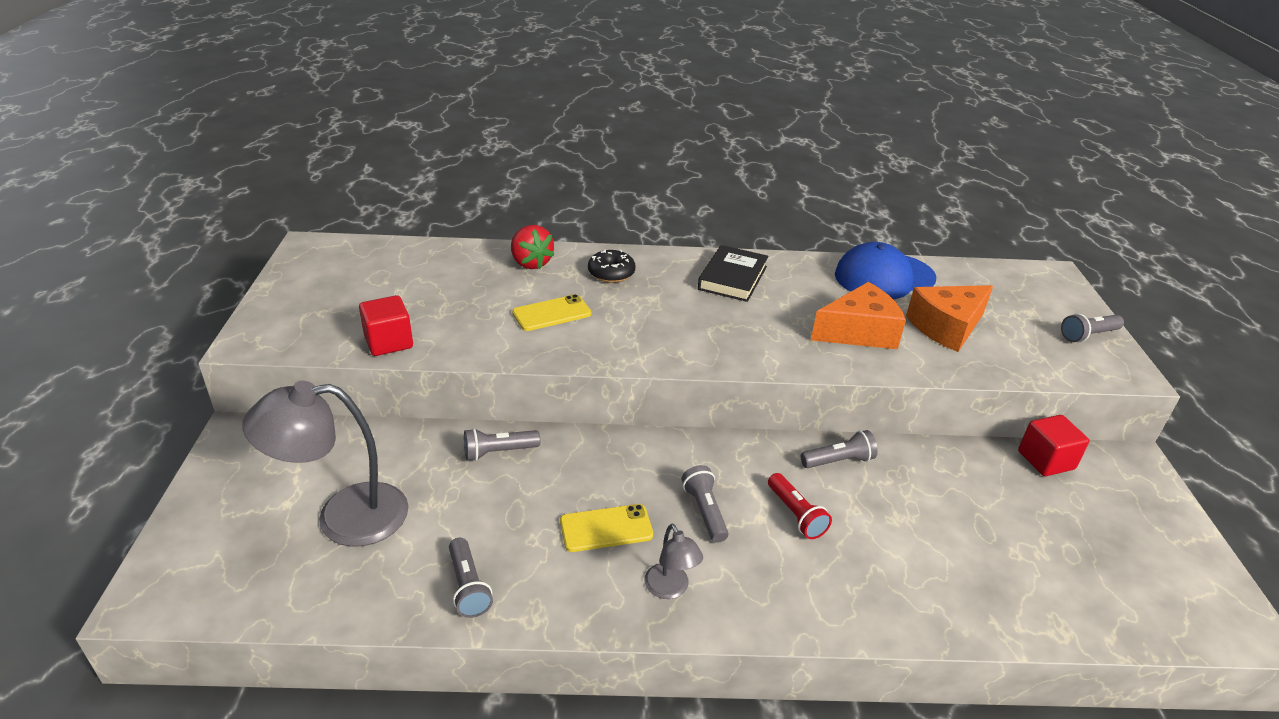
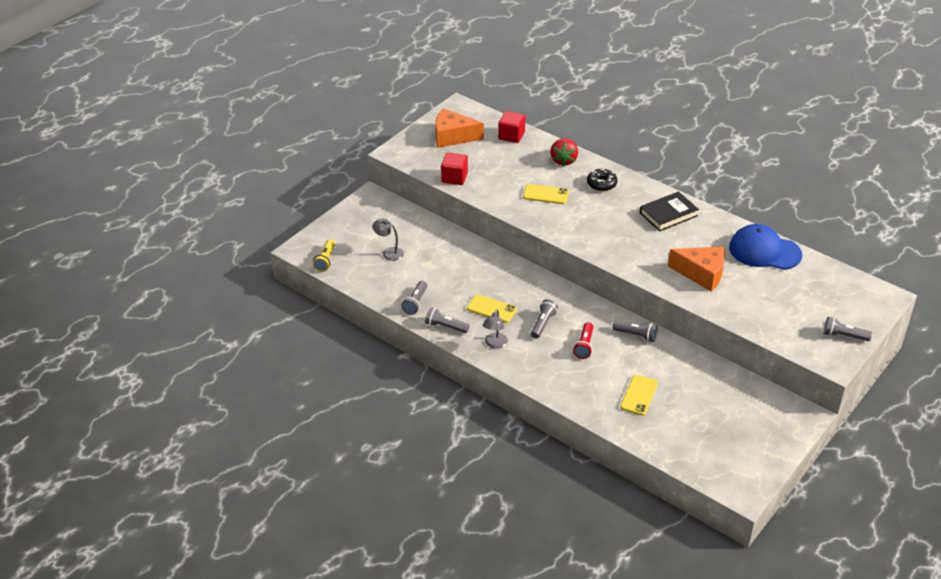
camera: 40 degrees right, 5 degrees up
(221, 594) = (325, 260): none -> yellow flashlight
(343, 517) = (389, 252): grey lamp -> grey lamp, size x0.49
(498, 452) = (475, 255): grey flashlight -> grey flashlight (445, 327)
(946, 327) = (759, 294): orange cheese -> orange cheese (453, 137)
(949, 552) = (639, 395): none -> yellow phone
(1045, 460) = (752, 389): red cube -> red cube (511, 136)

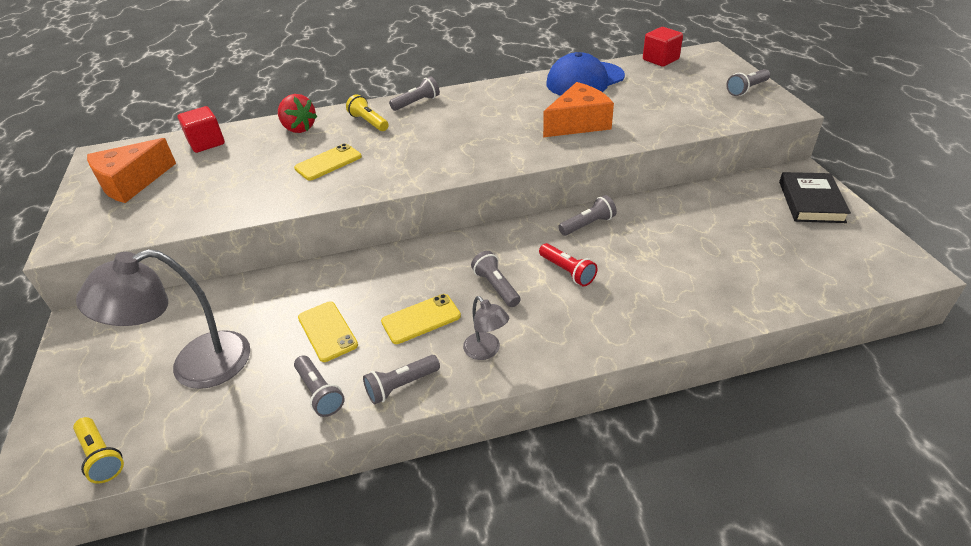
camera: 50 degrees left, 0 degrees up
(389, 252) = (195, 366): grey lamp -> grey lamp, size x2.05
(454, 178) = (193, 215): red cube -> red cube (660, 59)
(601, 184) = (368, 122): black donut -> yellow flashlight
(639, 395) = (690, 269): yellow phone -> yellow phone (327, 331)
(645, 191) = (417, 103): none -> grey flashlight
(668, 214) = (468, 105): black book -> black book (811, 202)

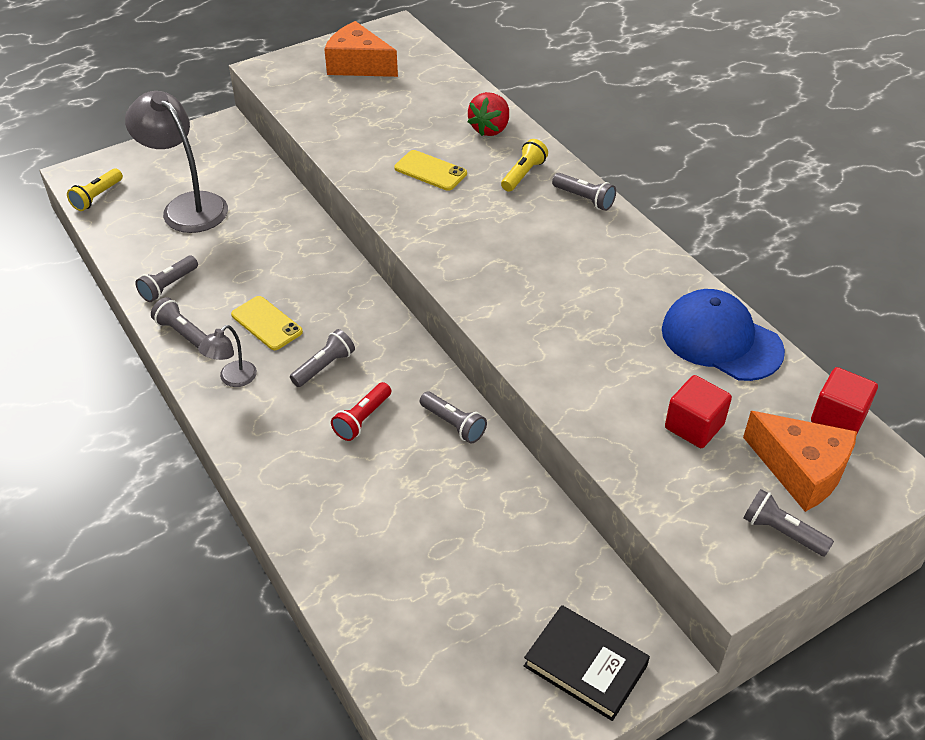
camera: 70 degrees right, 5 degrees up
(206, 143) = (439, 80): red cube -> red cube (694, 426)
(327, 331) = (239, 267): yellow phone -> none
(578, 123) = (592, 351): orange cheese -> orange cheese (801, 470)
(811, 202) = (585, 665): black book -> black book turned 45 degrees clockwise

